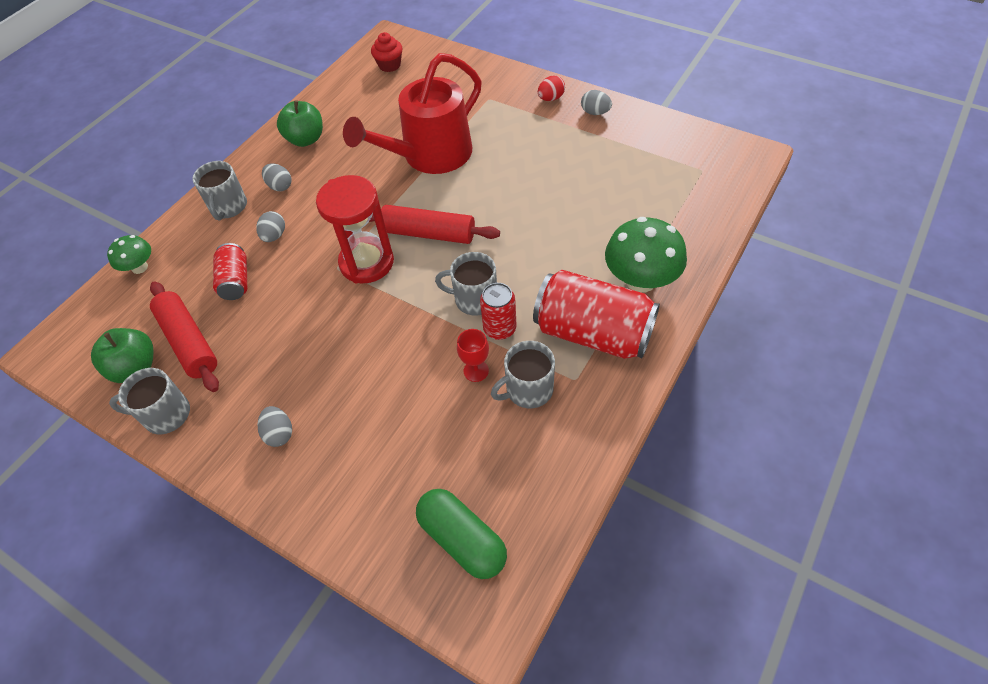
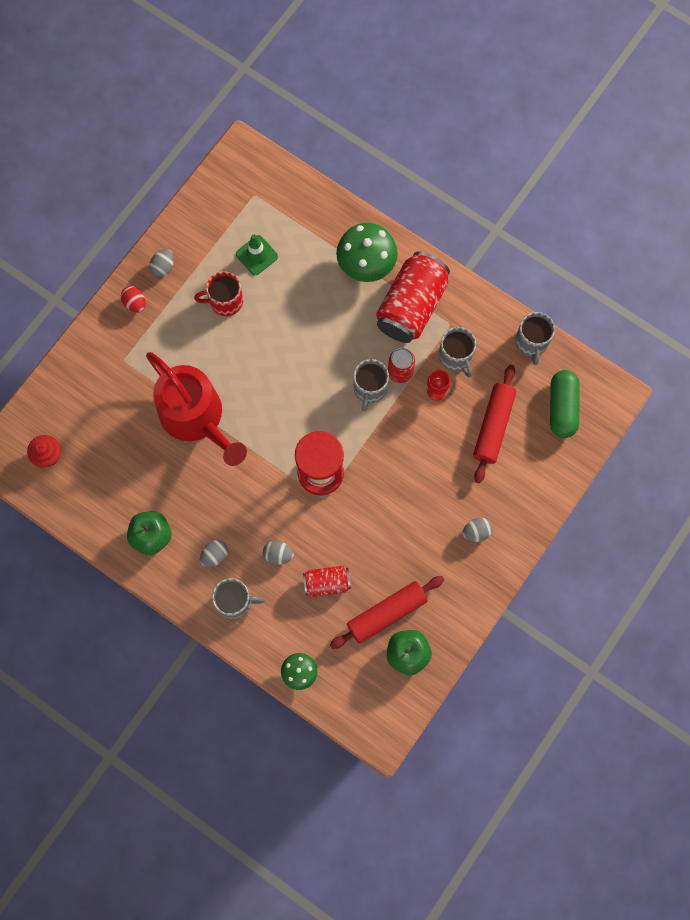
camera: 90 degrees left, 20 degrees up
(165, 414) = (453, 620): grey mug -> grey mug (531, 342)
(428, 233) = (294, 422): red rolling pin -> red rolling pin (493, 426)
(462, 539) = (562, 408): green capsule -> green capsule turned 45 degrees counterclockwise
(566, 162) = (225, 301): none -> red mug
(627, 180) = (257, 255): none -> green traffic cone

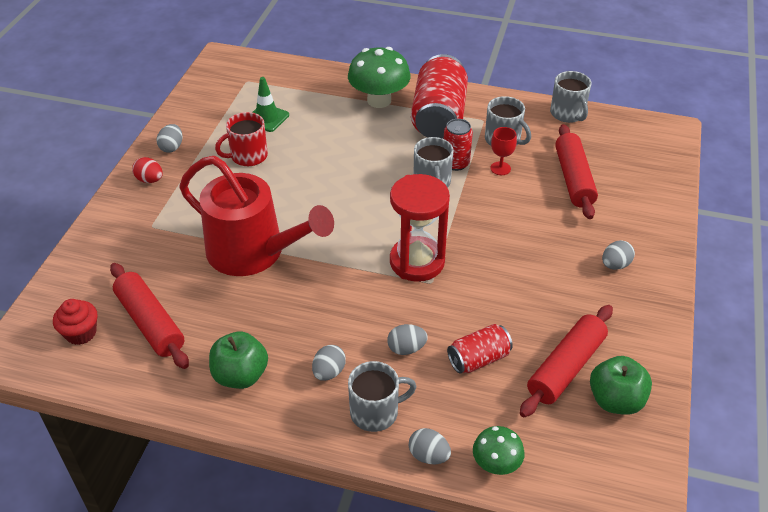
camera: 20 degrees left, 30 degrees down
(100, 463) = (150, 323): none -> red rolling pin
(257, 649) = (428, 455): none -> grey egg
(562, 408) = (629, 149): green capsule -> none

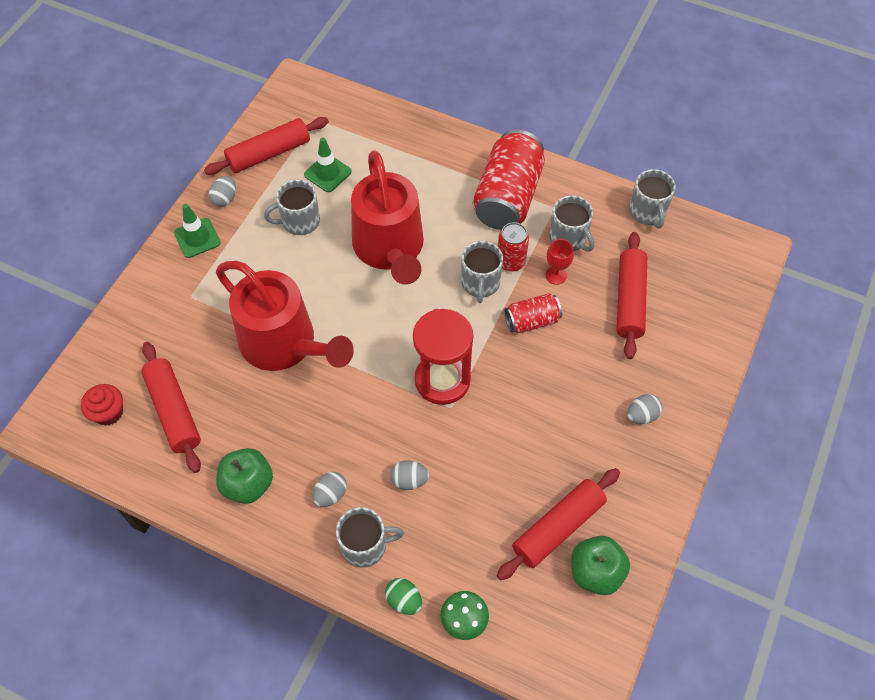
camera: 10 degrees right, 15 degrees up
(150, 180) = (197, 238): red egg -> green traffic cone
(208, 110) = (269, 153): none -> red rolling pin
(248, 156) = (299, 221): red mug -> grey mug
(339, 166) = (390, 248): none -> red watering can
(379, 100) = (449, 165): green mushroom -> none
(428, 455) = (404, 600): grey egg -> green egg
(478, 359) = (476, 504): red can -> red can (532, 321)

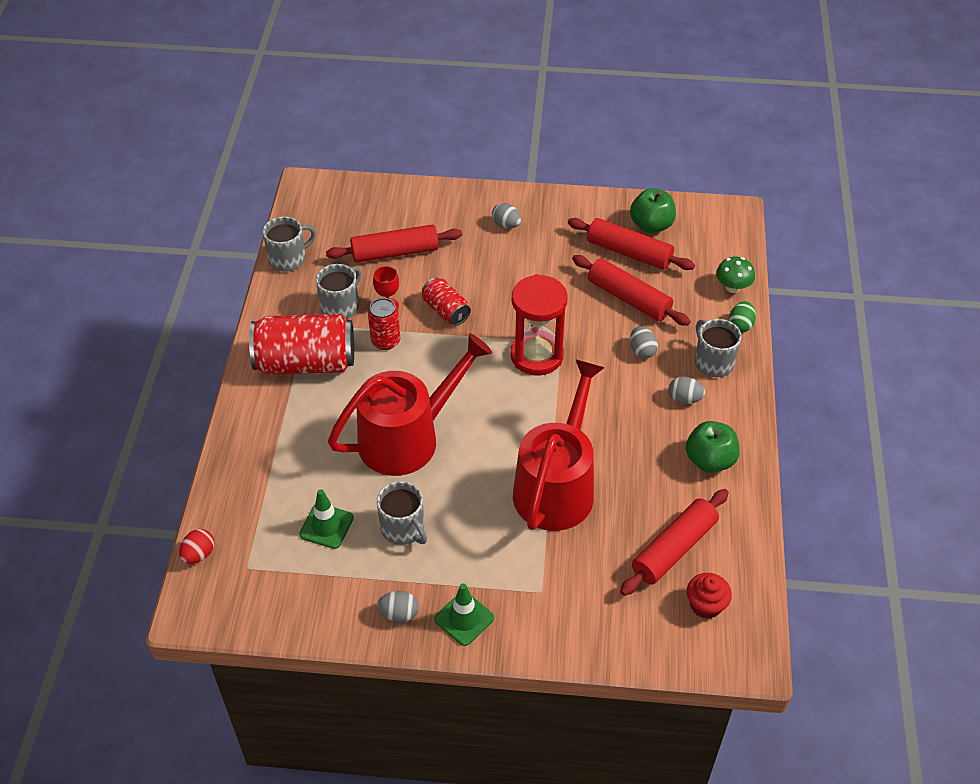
camera: 110 degrees left, 10 degrees down
(269, 153) = (316, 595): red rolling pin -> red rolling pin (628, 298)
(342, 94) = (199, 554): none -> red egg
(480, 283) = (420, 357): grey mug -> none

